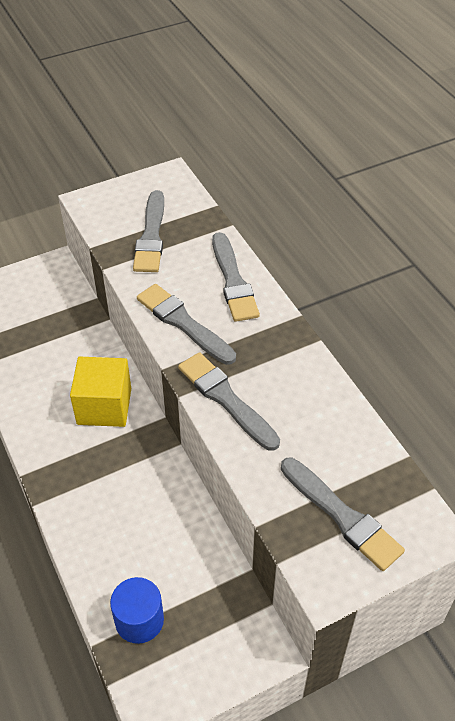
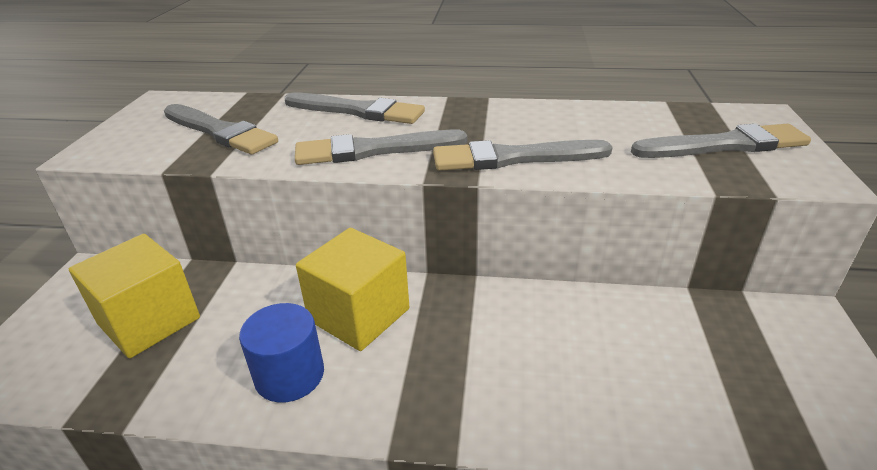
camera: 55 degrees left, 15 degrees down
(40, 321) = (149, 321): none -> yellow cube
(139, 620) = (731, 414): blue cylinder -> blue cylinder (289, 375)

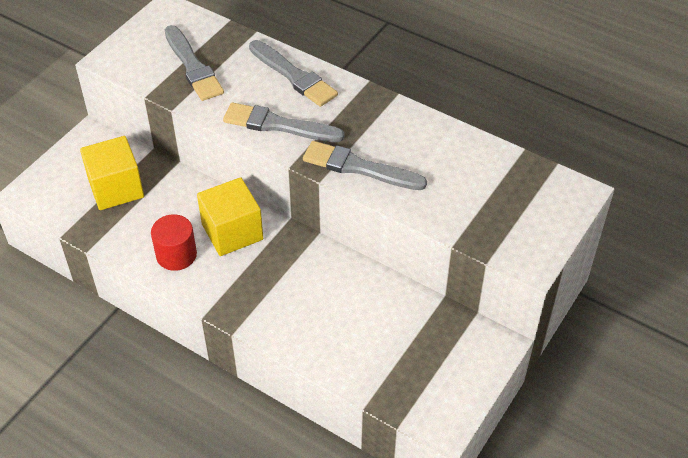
camera: 25 degrees right, 15 degrees up
(289, 375) = (176, 255): blue cylinder -> red cylinder
(725, 145) = (508, 210): grey brush -> none

